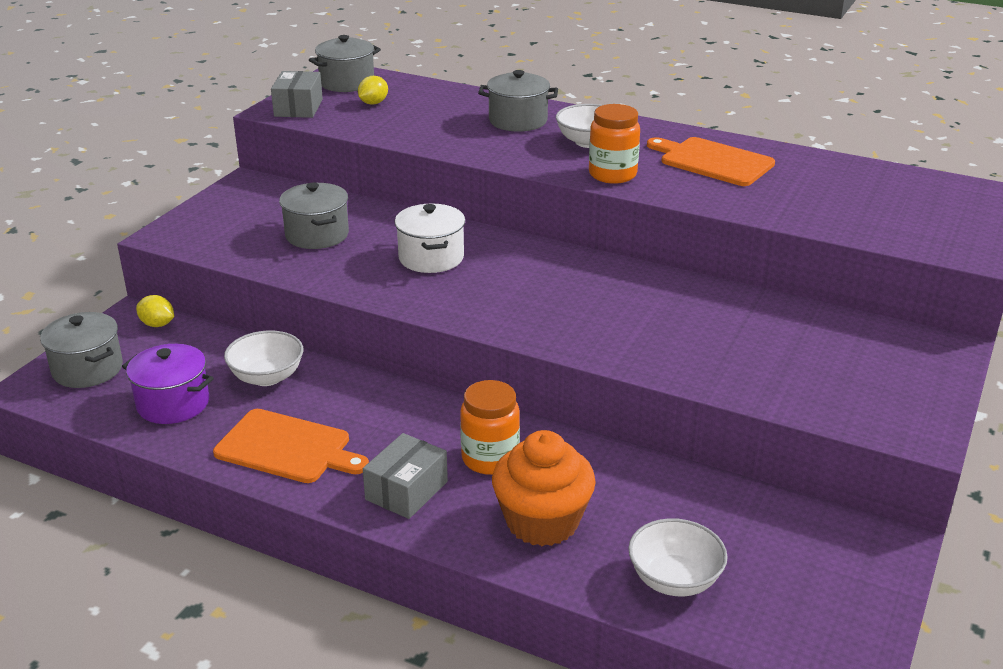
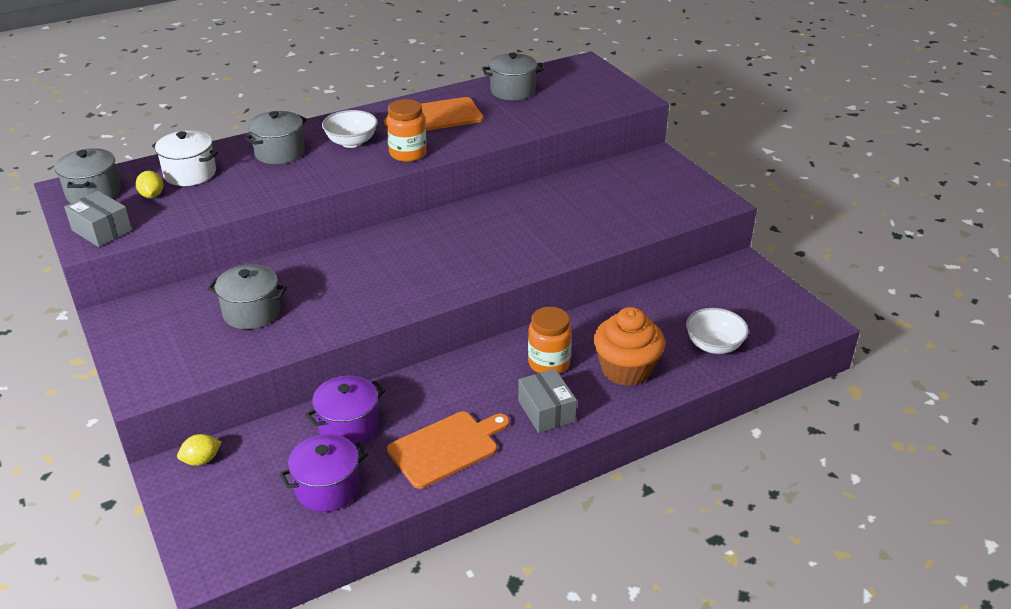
camera: 55 degrees left, 5 degrees up
(87, 369) = (220, 523): grey pot -> grey pot (512, 91)
(267, 377) = (349, 426): white bowl -> purple pot
(431, 258) = (354, 276): white pot -> white pot (190, 173)

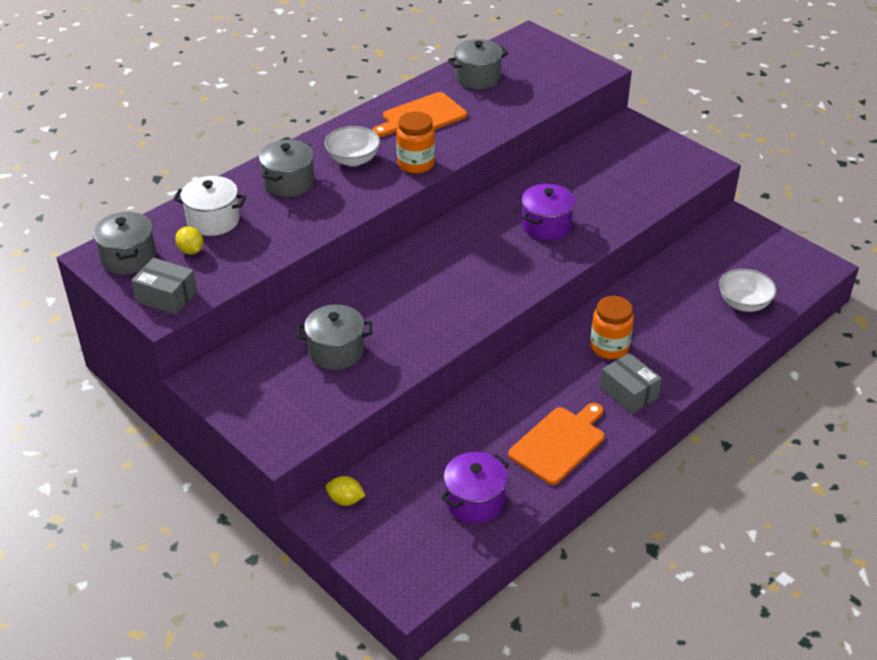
camera: 15 degrees left, 5 degrees up
(201, 460) = (345, 500): yellow lemon -> yellow lemon turned 60 degrees clockwise
(349, 426) = (462, 441): purple pot -> purple pot (546, 226)
(626, 369) = (679, 340): orange cupcake -> none

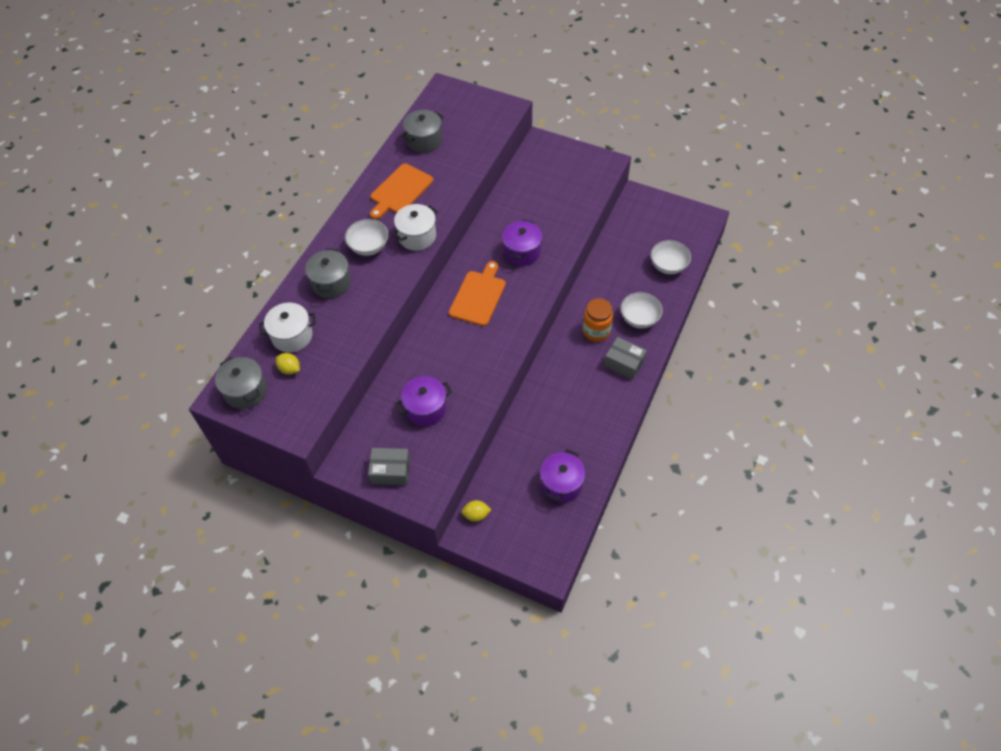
camera: 20 degrees left, 15 degrees up
(166, 297) = (293, 416): grey box -> grey box (390, 471)
(336, 351) = (425, 409): grey pot -> purple pot
(416, 164) = (417, 236): orange jar -> white pot
(559, 443) = (596, 419): orange cutting board -> orange cutting board (478, 296)
(675, 349) = (639, 318): none -> white bowl

